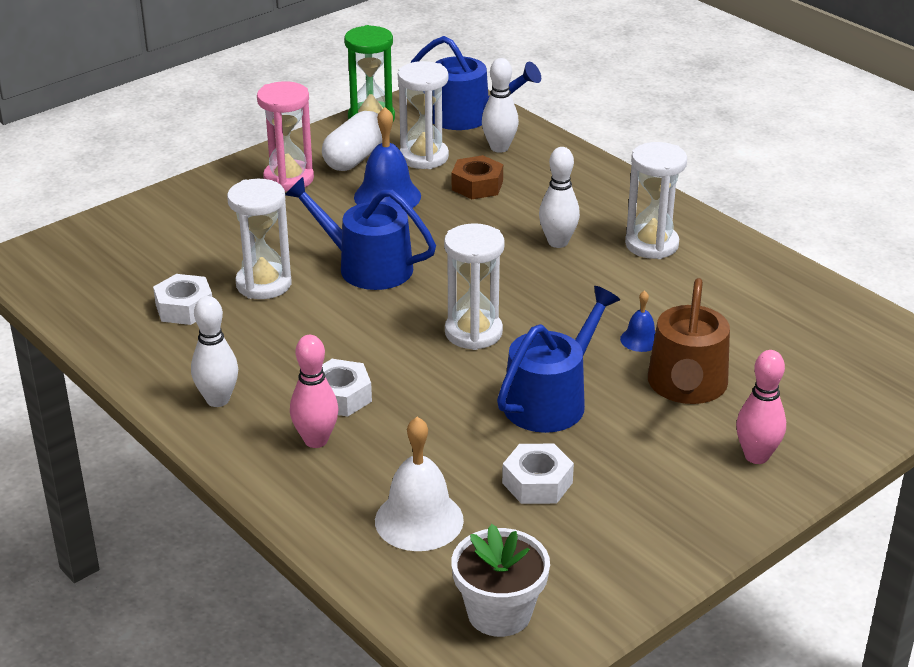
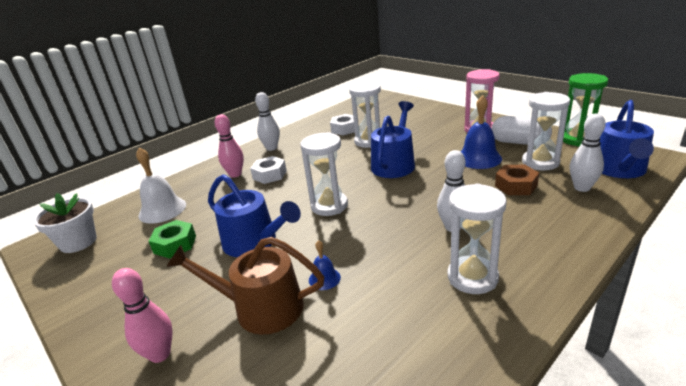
camera: 90 degrees right, 5 degrees down
(537, 483) = (175, 244): white nut -> green nut

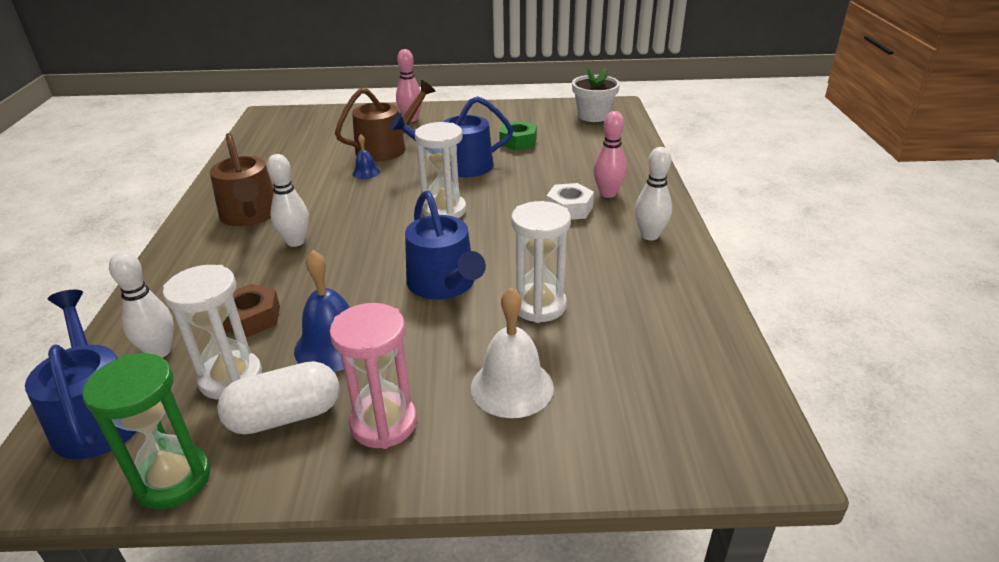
camera: 130 degrees right, 5 degrees up
(162, 210) = (591, 148): white bell -> white bell (512, 387)
(344, 129) = (622, 313): white nut -> none
(472, 277) = (250, 215): white hourglass -> brown watering can

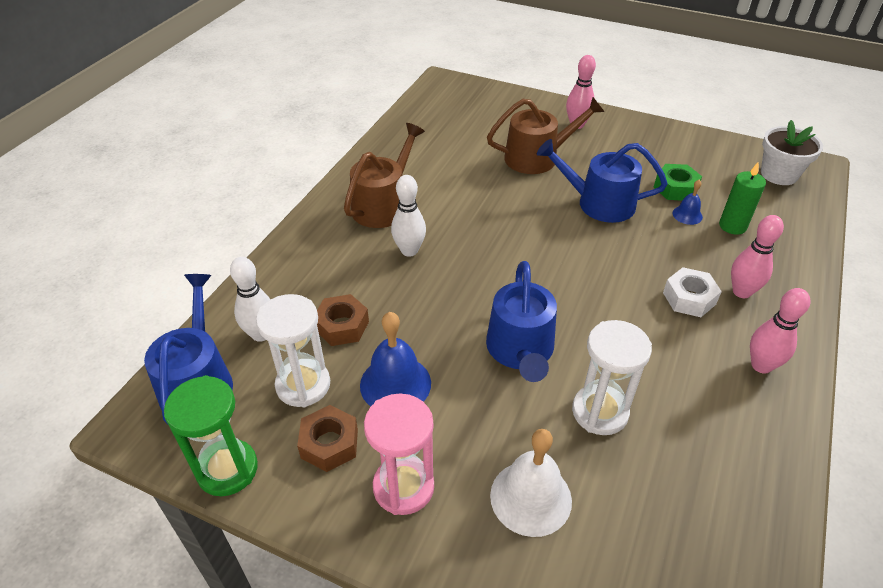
camera: 25 degrees right, 10 degrees up
(250, 215) = (383, 205): brown watering can -> brown watering can turned 150 degrees counterclockwise
(285, 416) = (329, 444): white capsule -> brown nut
(366, 172) = (505, 184): blue bell -> blue bell (687, 215)
(444, 210) = (559, 258): white hourglass -> none
(577, 155) = (732, 226): none -> green candle
(649, 235) = (761, 365): white bowling pin -> pink bowling pin

